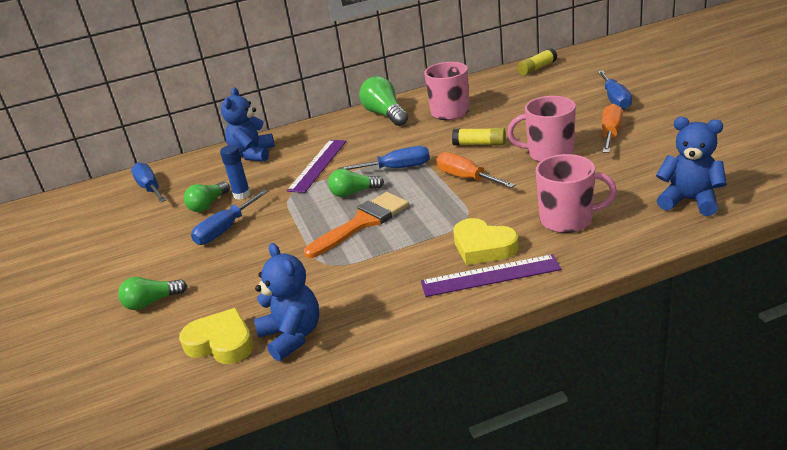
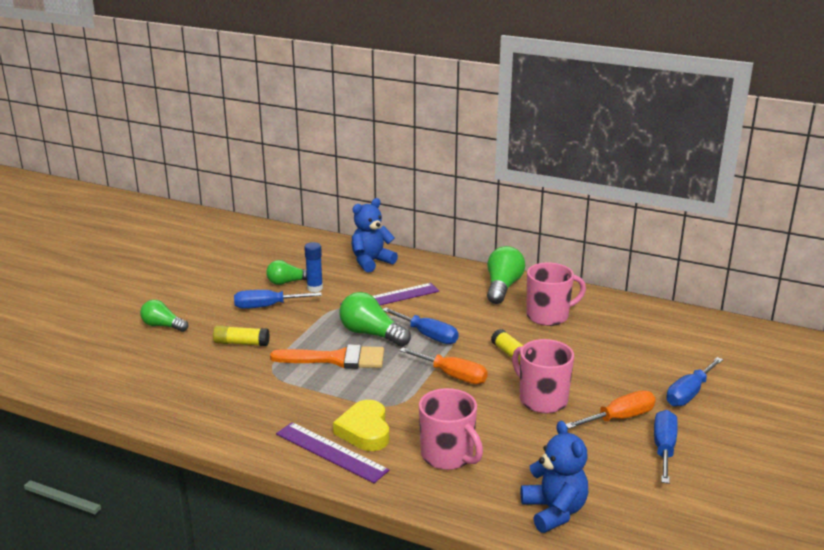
camera: 40 degrees right, 5 degrees down
(150, 188) = (281, 247): blue screwdriver -> blue screwdriver (664, 448)
(221, 343) = (149, 376): yellow heart -> none
(292, 336) = (181, 400): blue teddy bear -> none
(353, 193) = (371, 334): green light bulb -> green light bulb, size x1.52
(466, 178) = (453, 375): orange screwdriver -> orange screwdriver turned 120 degrees clockwise
(537, 68) = (691, 322): yellow glue stick -> yellow glue stick (241, 343)

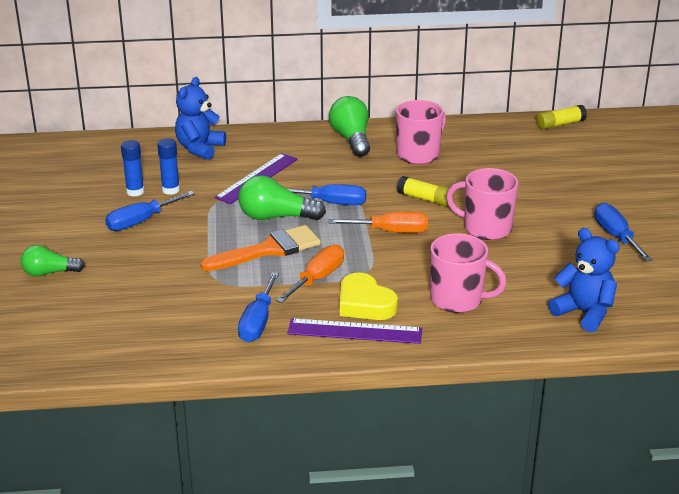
camera: 30 degrees left, 5 degrees up
(241, 343) = (156, 264): yellow glue stick -> yellow glue stick (560, 124)
(287, 282) = (135, 192): green light bulb -> blue glue stick
(620, 418) = (561, 223): orange screwdriver -> orange screwdriver (317, 278)
(689, 393) = (593, 187): blue screwdriver -> blue screwdriver (258, 322)

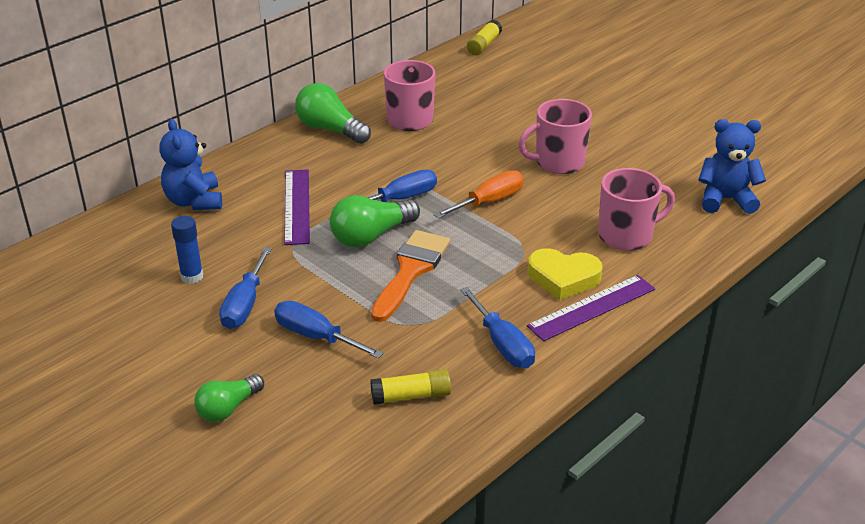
camera: 40 degrees left, 5 degrees up
(170, 190) = (227, 257): blue glue stick -> none
(317, 278) = (492, 276): orange screwdriver -> none
(425, 199) = (474, 158): yellow glue stick -> yellow glue stick (411, 396)
(616, 236) = (657, 125): blue screwdriver -> blue screwdriver (316, 336)

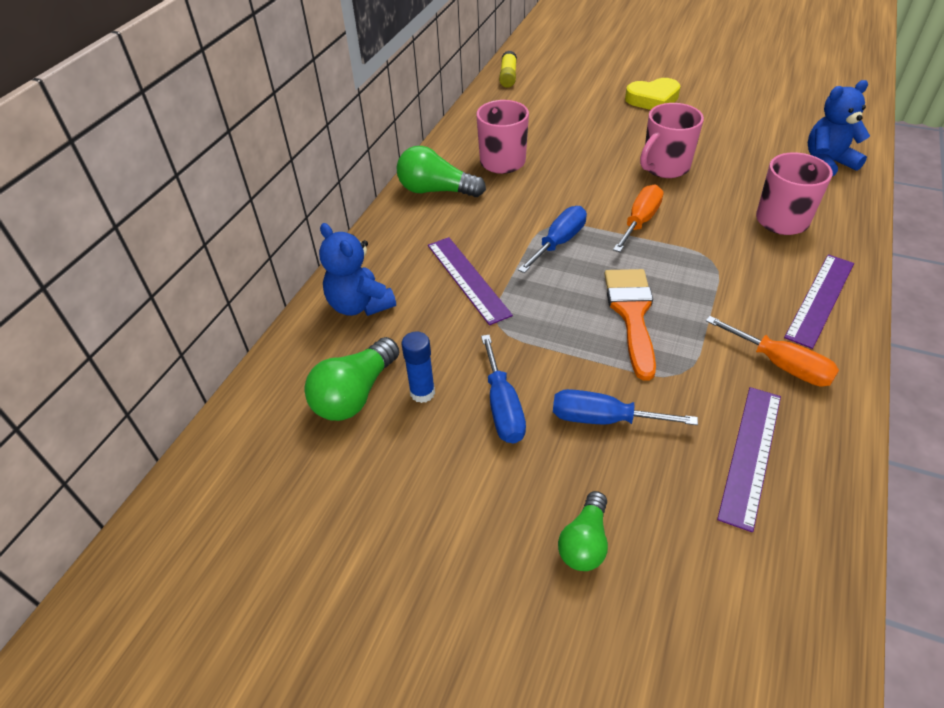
camera: 20 degrees left, 10 degrees up
(371, 236) = (564, 289): green light bulb -> green light bulb (355, 394)
(411, 396) = (750, 454): yellow glue stick -> purple ruler
(502, 344) = (781, 365): blue screwdriver -> orange screwdriver
(563, 278) = (770, 277): yellow heart -> yellow heart (653, 99)

